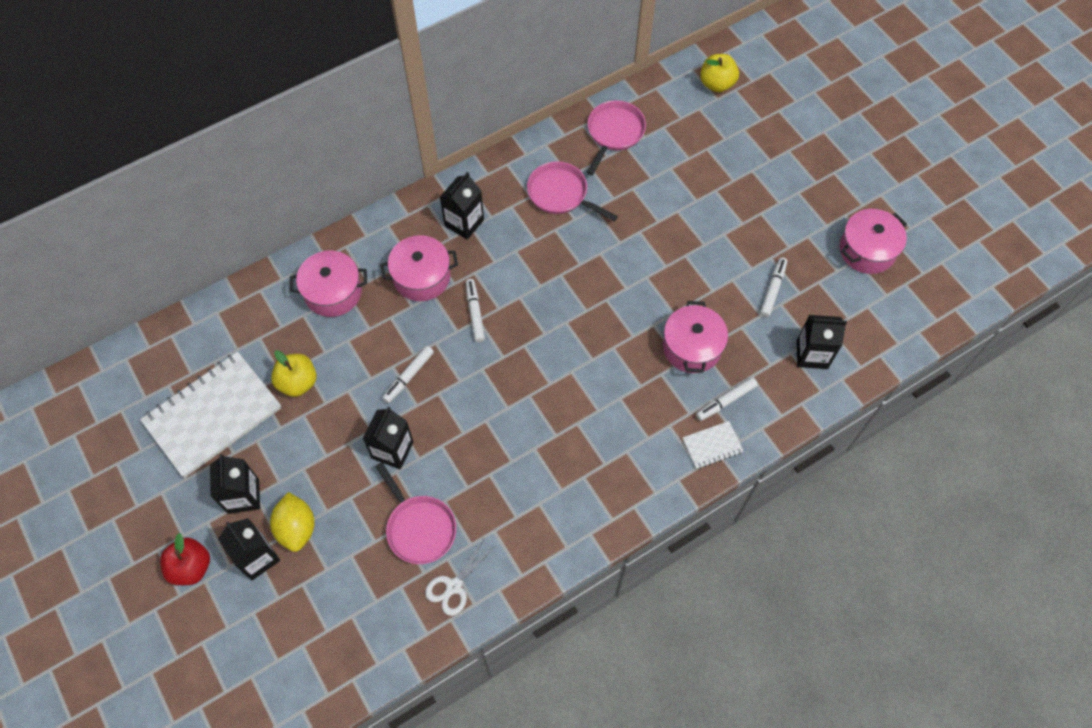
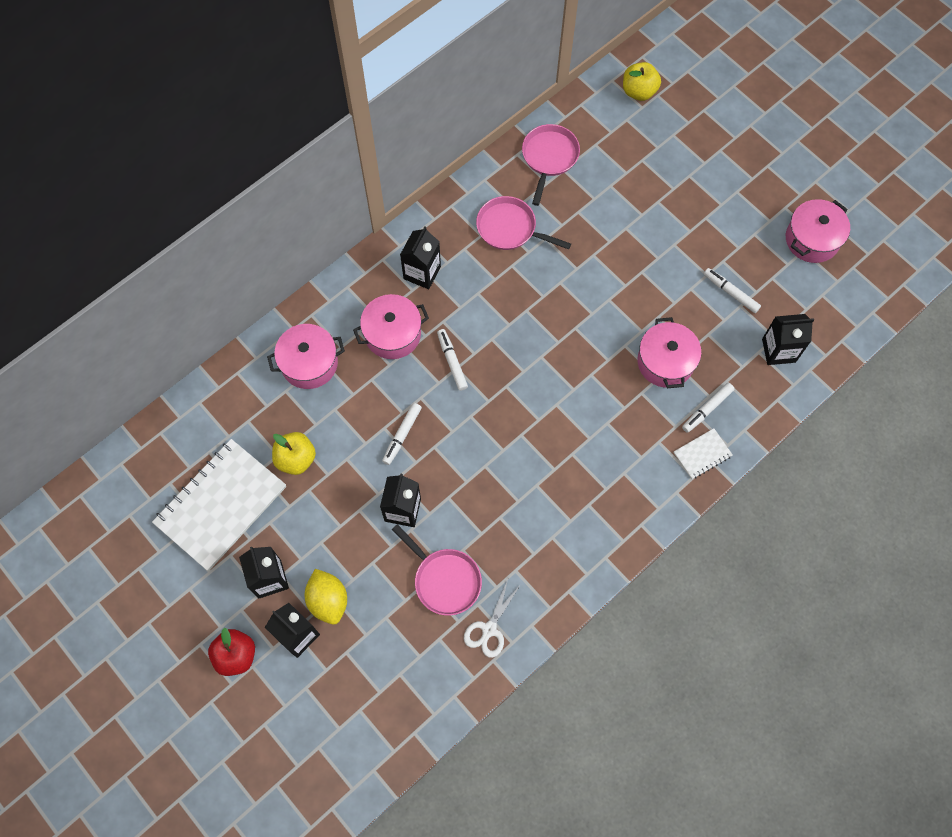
camera: 10 degrees left, 5 degrees up
(772, 289) = (730, 293): white marker -> white marker turned 60 degrees counterclockwise

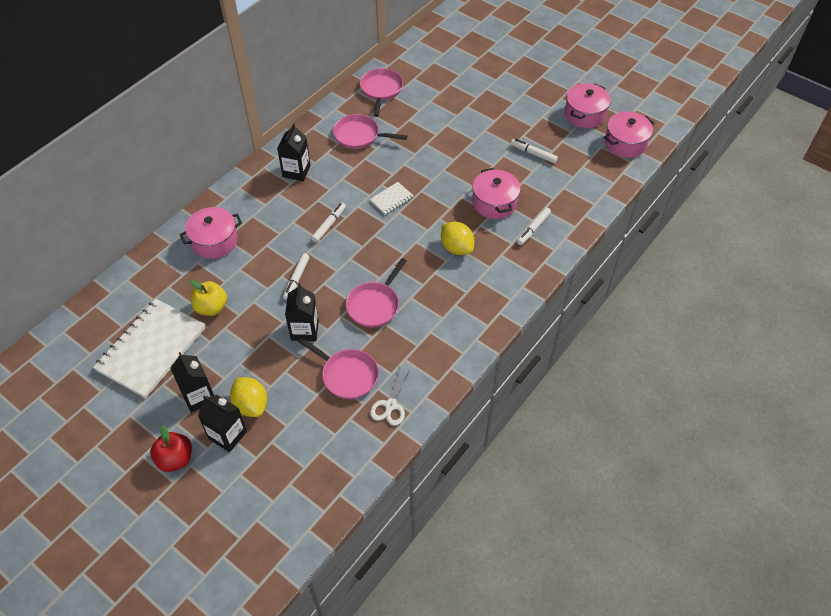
camera: 10 degrees left, 15 degrees down
(392, 334) = (279, 213): pink pot -> pink pot (625, 143)
(452, 361) = (329, 225): white marker -> white marker turned 60 degrees clockwise
(491, 488) = (375, 305): none -> pink pan
(605, 422) = (456, 248): none -> yellow lemon
(639, 91) = (439, 45): yellow apple -> none
(702, 454) = (536, 258): white notebook -> white notebook (391, 199)
(778, 350) = (578, 184): black carton -> none

